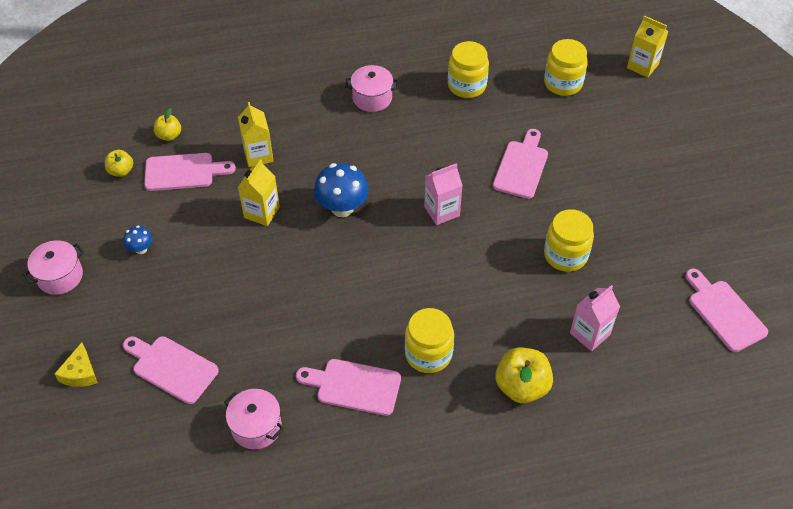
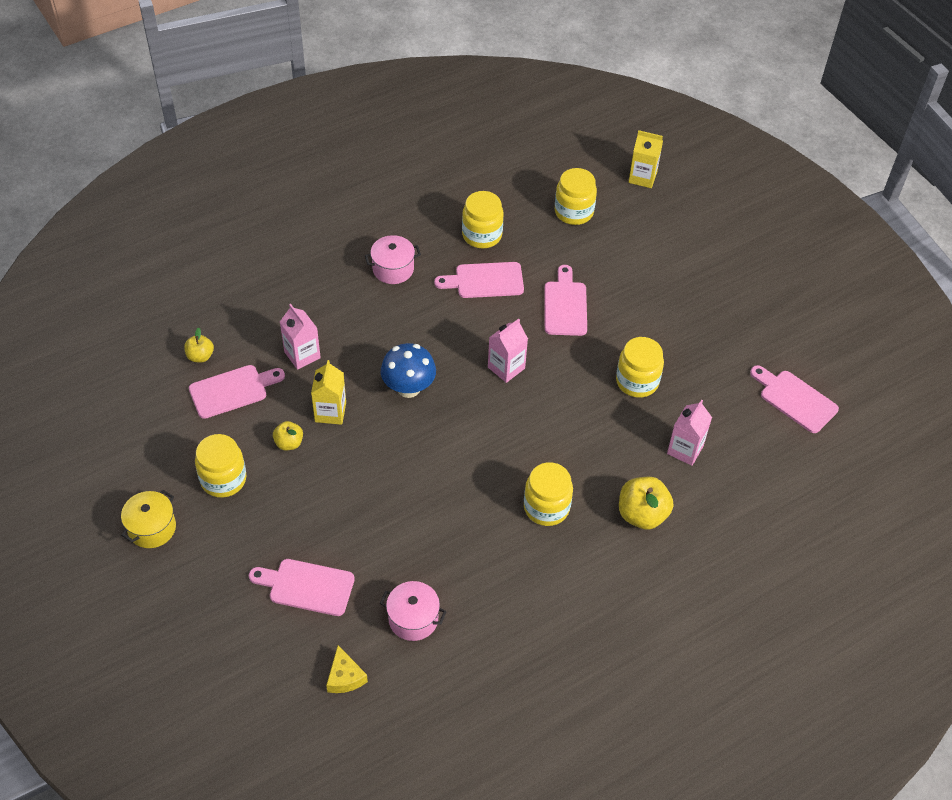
camera: 20 degrees left, 0 degrees up
(60, 276) = (152, 528): pink pot -> yellow pot
(80, 373) = (217, 616): yellow cheese -> yellow cheese (345, 677)
(121, 171) = (166, 405): yellow apple -> yellow apple (289, 443)
(141, 249) = (223, 479): blue mushroom -> yellow jar
(258, 155) = (302, 355): yellow carton -> pink carton
(354, 386) = (489, 556): pink cutting board -> pink cutting board (485, 281)

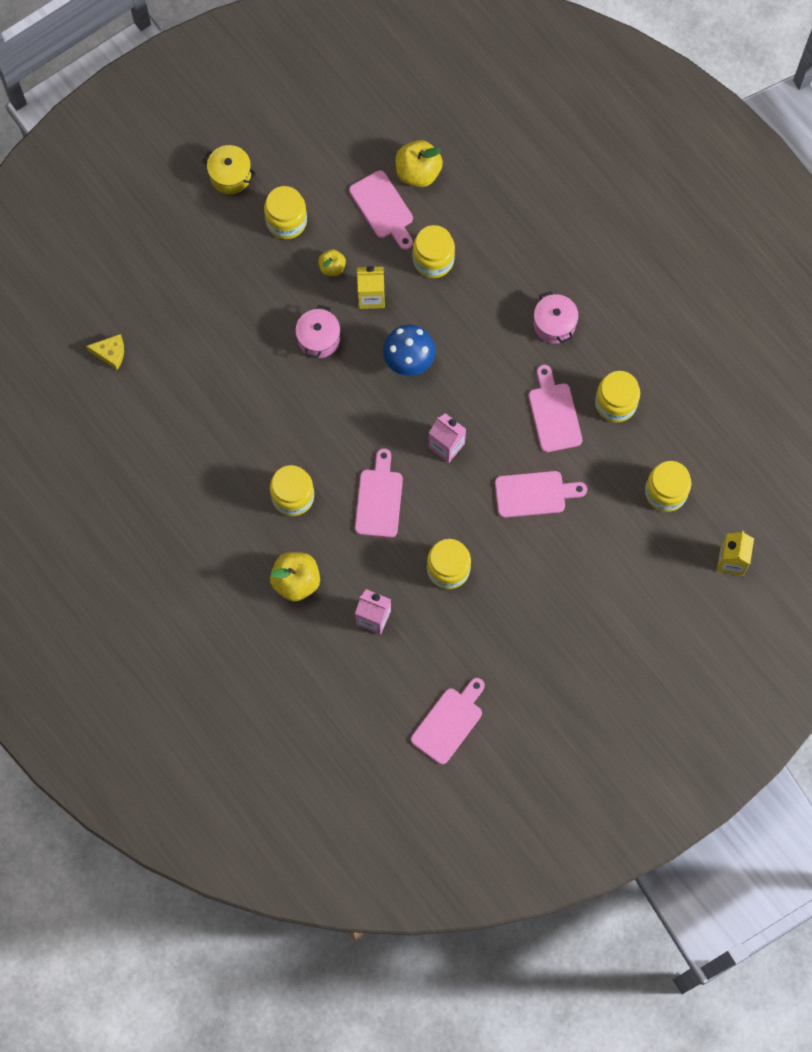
camera: 85 degrees right, 20 degrees up
(200, 356) = (418, 172): yellow apple -> yellow apple, size x1.74
(302, 355) = (433, 260): pink carton -> yellow jar
(307, 587) = (189, 309): pink cutting board -> pink cutting board (379, 499)
(345, 677) = (110, 353): yellow cheese -> yellow cheese turned 150 degrees counterclockwise
(413, 619) = (168, 398): pink pot -> pink pot (318, 339)

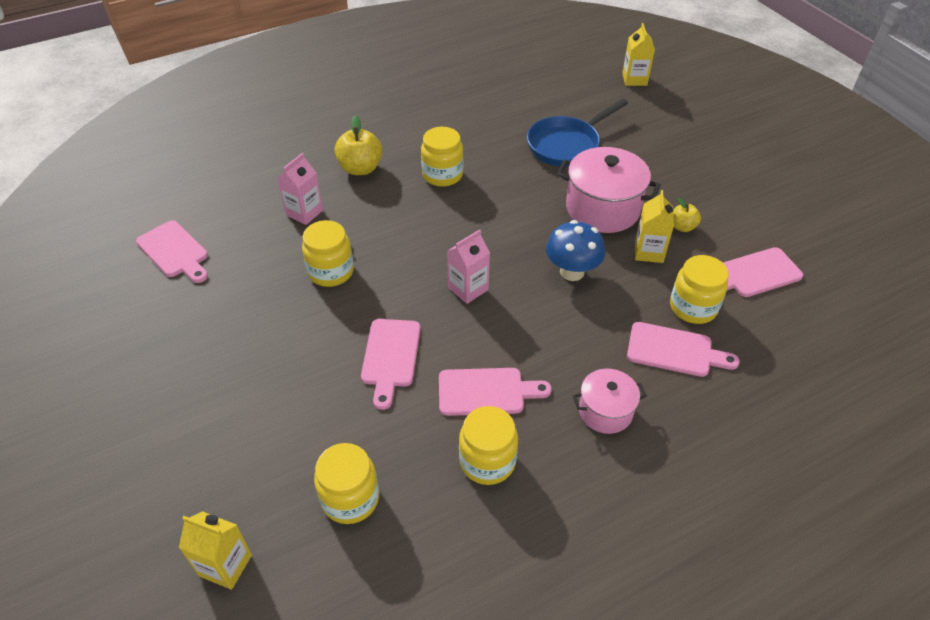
camera: 100 degrees right, 25 degrees down
(85, 316) = (634, 79): none -> yellow carton
(110, 353) = (599, 89): yellow cheese -> none
(222, 380) = (567, 145): none -> blue pan
(230, 176) = (780, 170): yellow pot -> none
(286, 221) = (733, 201): yellow jar -> none
(318, 339) = (602, 209): pink pot -> pink pot, size x1.73
(379, 499) = (423, 231): pink cutting board -> pink cutting board (674, 350)
(418, 172) = (805, 309): yellow apple -> none

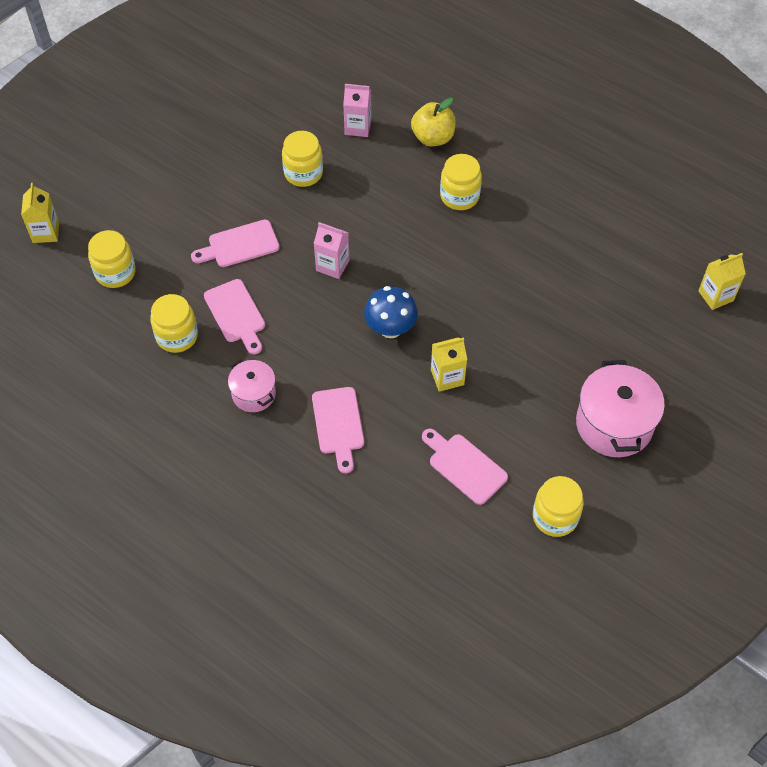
camera: 65 degrees right, 10 degrees up
(175, 251) = (273, 73): pink cutting board -> none
(567, 145) = (562, 272): blue pan -> none
(602, 209) = (485, 327): pink pot -> pink pot (614, 424)
(682, 227) = (496, 395): yellow apple -> none
(693, 307) = (395, 426): yellow jar -> yellow jar (555, 517)

